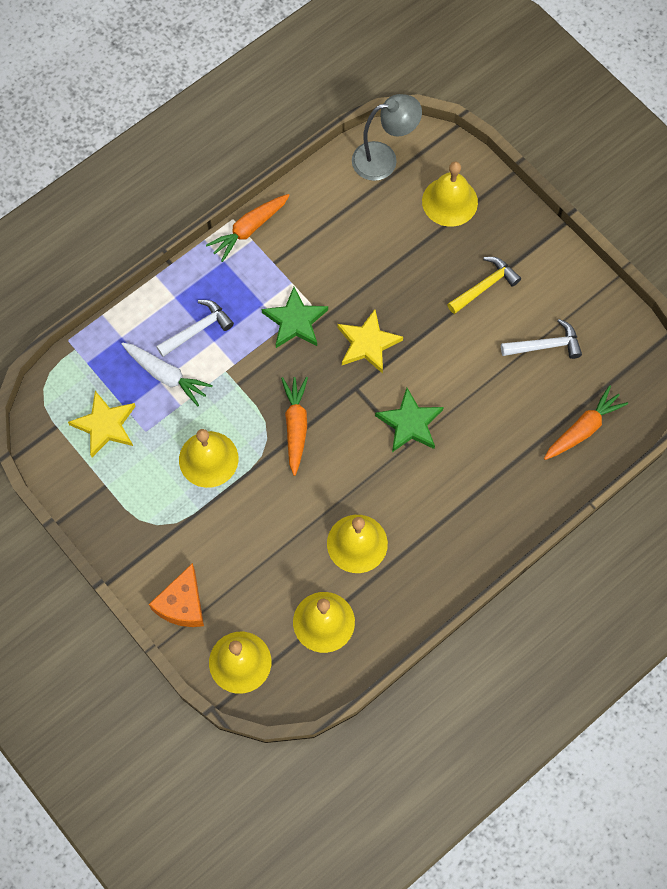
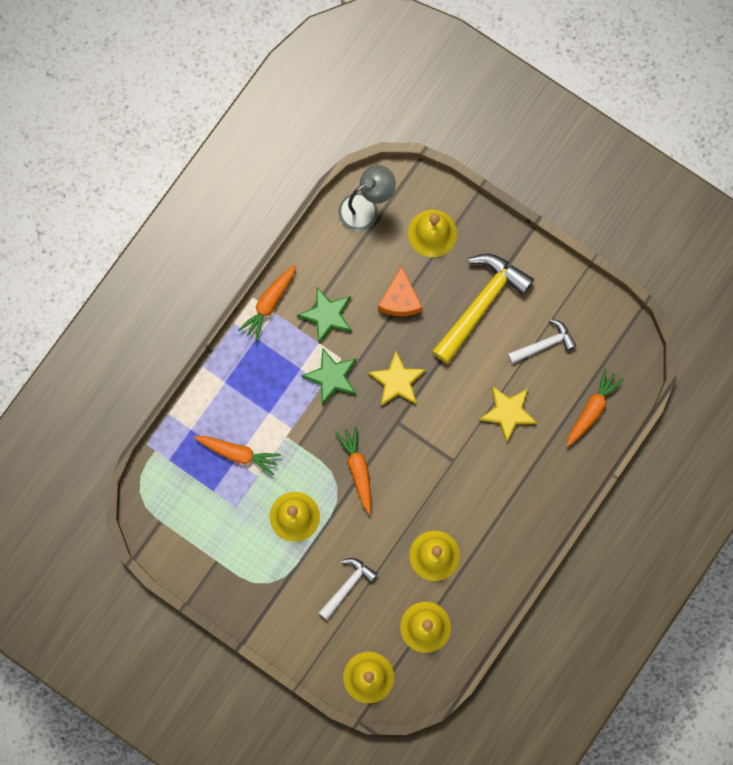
camera: 15 degrees left, 10 degrees up
(105, 425) = (201, 510): yellow star -> yellow star (508, 412)
(166, 375) = (238, 453): white carrot -> orange carrot
(182, 604) = (309, 643): orange cheese -> orange cheese (400, 299)
(197, 329) = (252, 406): white hammer -> white hammer (347, 585)
(410, 423) = (450, 442): green star -> green star (327, 315)
(485, 286) = (481, 303): yellow hammer -> yellow hammer, size x1.82

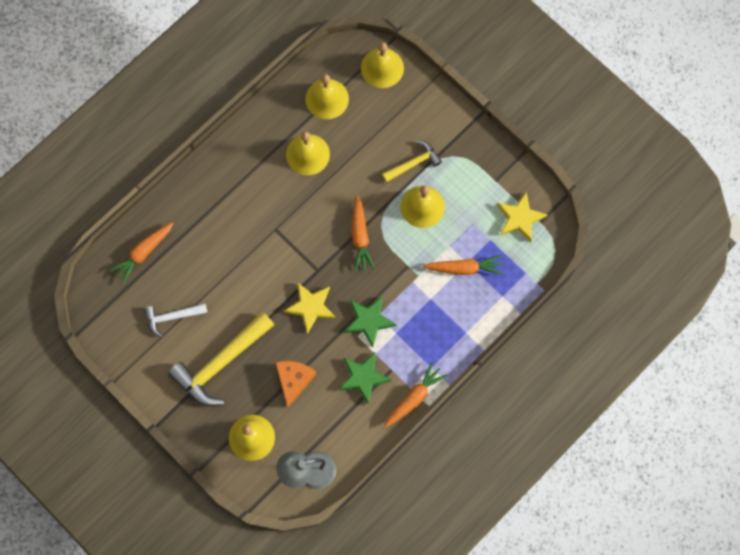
camera: 170 degrees left, 5 degrees down
(238, 453) = (463, 268): orange carrot -> orange carrot turned 150 degrees clockwise
(312, 566) = (414, 163): none -> yellow hammer
(347, 585) = (386, 142): white hammer -> none
(508, 412) = (218, 262): yellow star -> yellow star (519, 218)

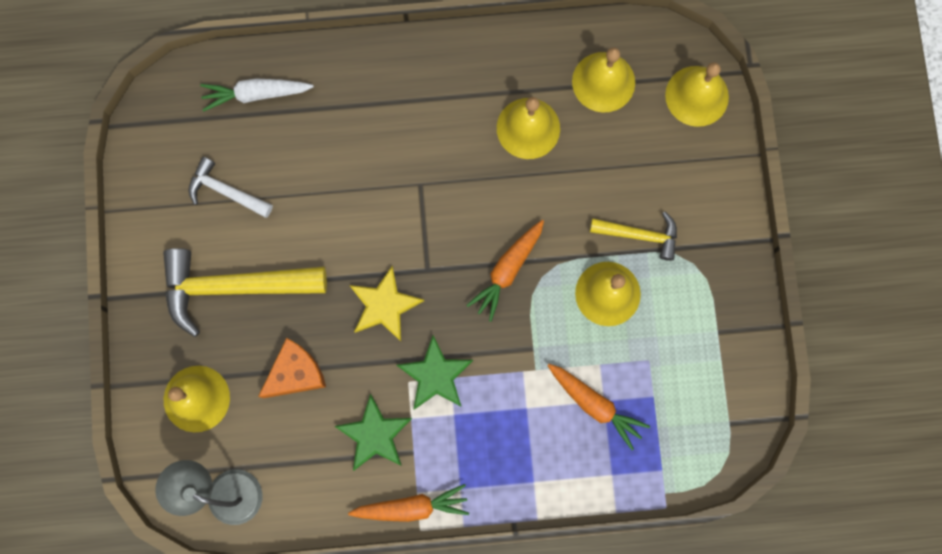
camera: 40 degrees right, 5 degrees up
(144, 252) = (256, 94): orange carrot -> white carrot
(519, 218) = (709, 400): yellow star -> none

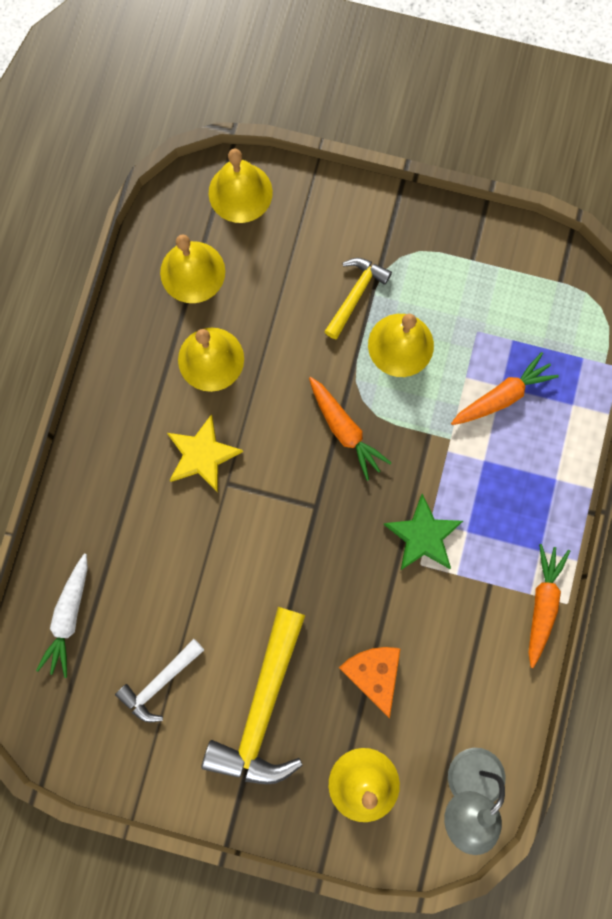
camera: 70 degrees left, 0 degrees up
(374, 435) = (461, 615): green star -> none
(384, 305) = (336, 561): yellow star -> yellow star (202, 455)

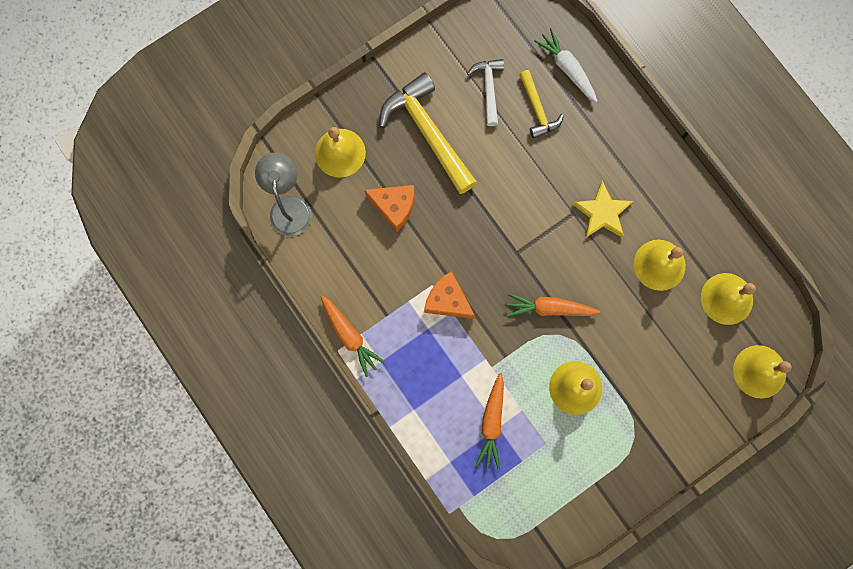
camera: 130 degrees right, 0 degrees up
(355, 294) = (631, 387): yellow hammer -> yellow hammer (537, 110)
(423, 535) = (447, 300): green star -> orange cheese

